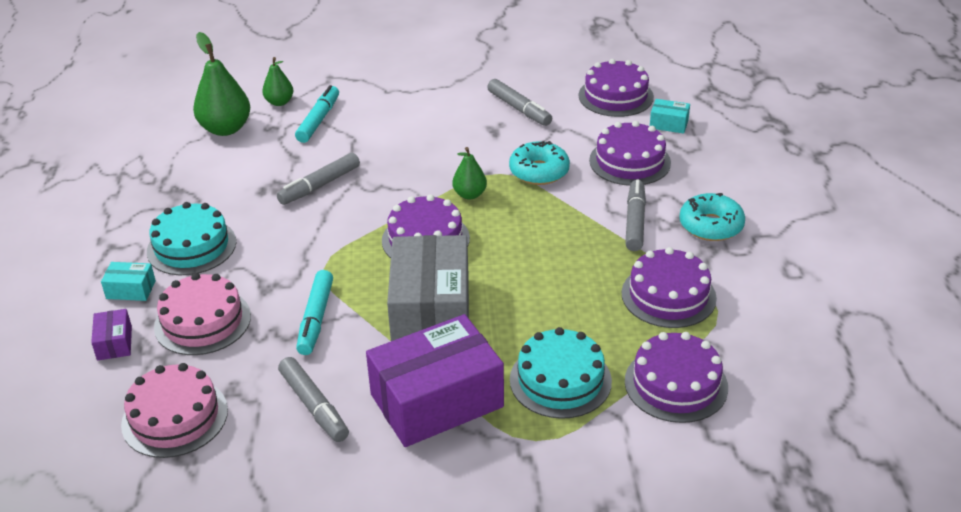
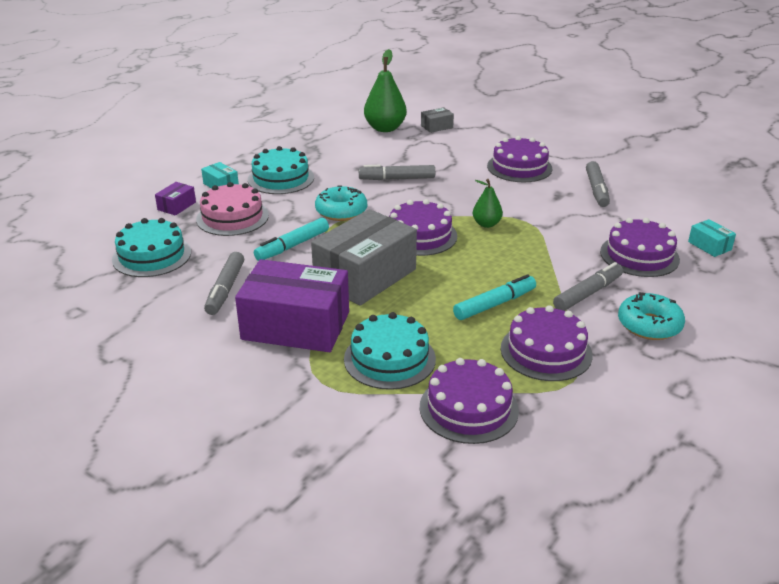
camera: 40 degrees right, 5 degrees down
(175, 417) = (152, 256): pink cake -> turquoise cake
(279, 102) = (436, 126): green pear -> grey box
(319, 120) = (447, 145): turquoise marker -> turquoise marker (495, 304)
(539, 171) = (557, 232): turquoise donut -> turquoise donut (341, 211)
(615, 96) = (688, 211): purple cake -> purple cake (519, 167)

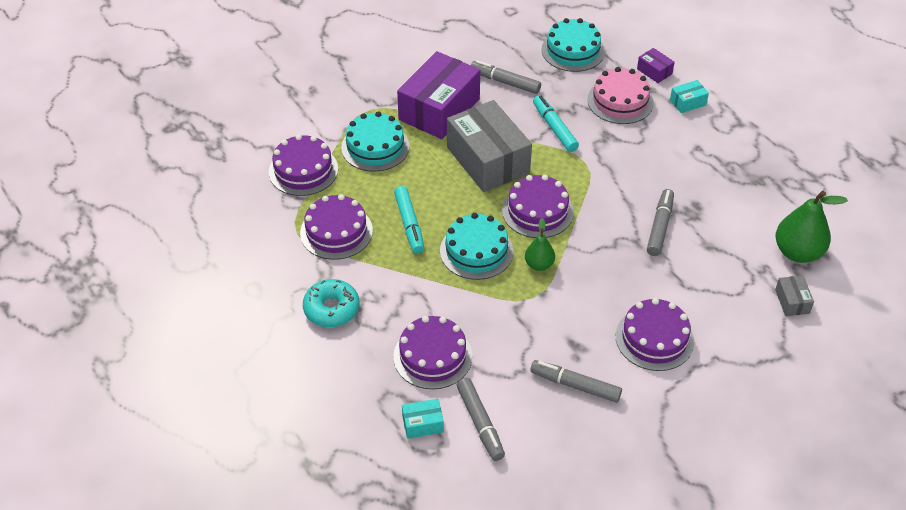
camera: 110 degrees right, 15 degrees up
(281, 178) = (689, 143): turquoise cake -> turquoise cake (476, 251)
(341, 211) = (605, 170): turquoise donut -> none
(588, 293) = (393, 289): grey marker -> grey marker (480, 423)

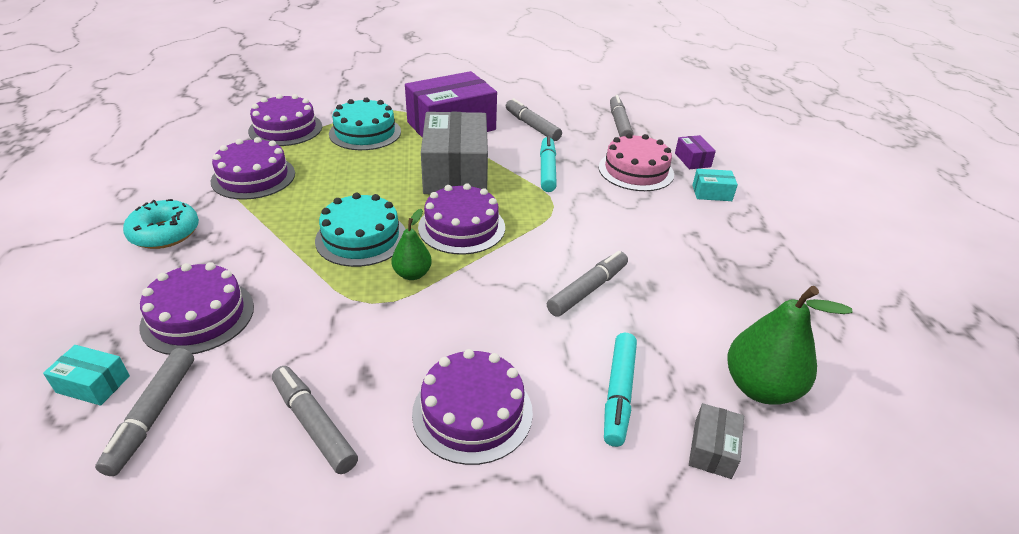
camera: 25 degrees right, 10 degrees down
(409, 224) = (324, 194): turquoise marker -> turquoise marker (618, 393)
(573, 50) = (619, 124): turquoise cake -> grey marker

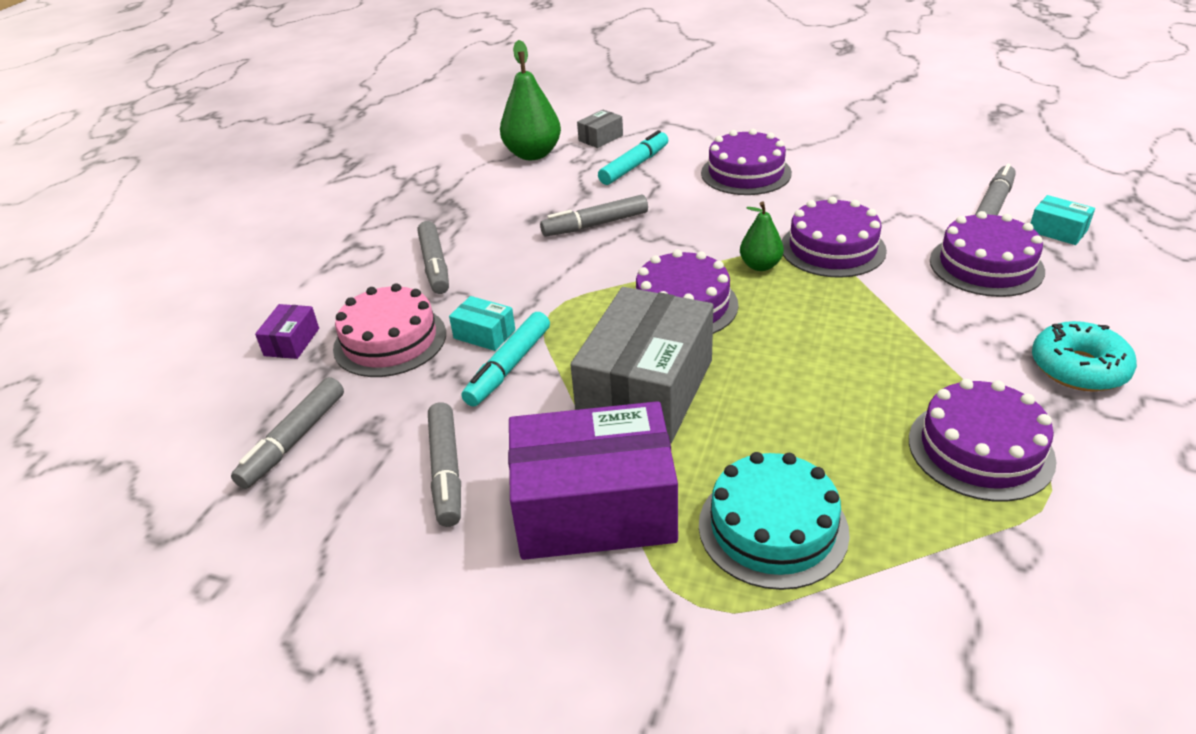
camera: 150 degrees left, 0 degrees up
(285, 129) = (946, 584): purple cake -> purple cake (832, 248)
(314, 424) = (864, 184): grey marker -> grey marker (435, 265)
(361, 238) = (810, 314): turquoise cake -> none
(712, 193) = (344, 291): turquoise box -> turquoise box (484, 334)

